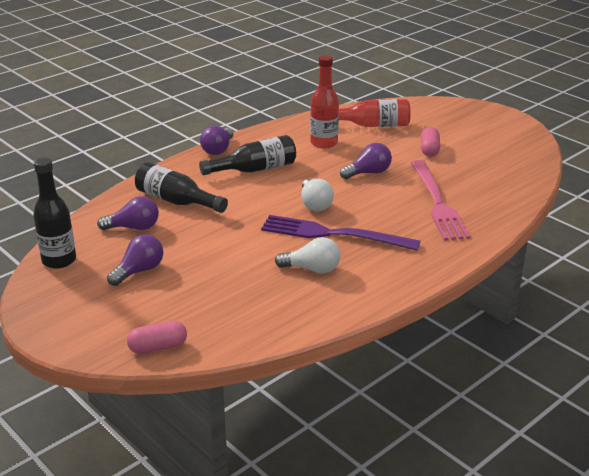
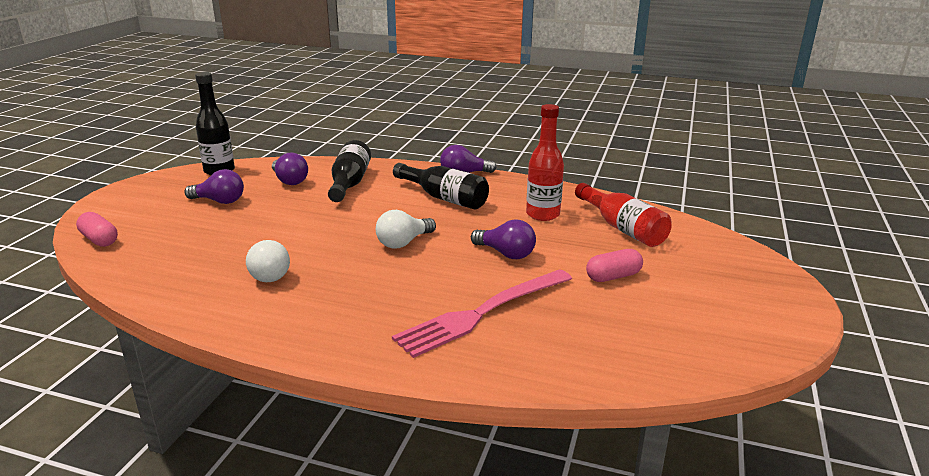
camera: 60 degrees right, 5 degrees down
(333, 234) = (349, 267): purple fork -> none

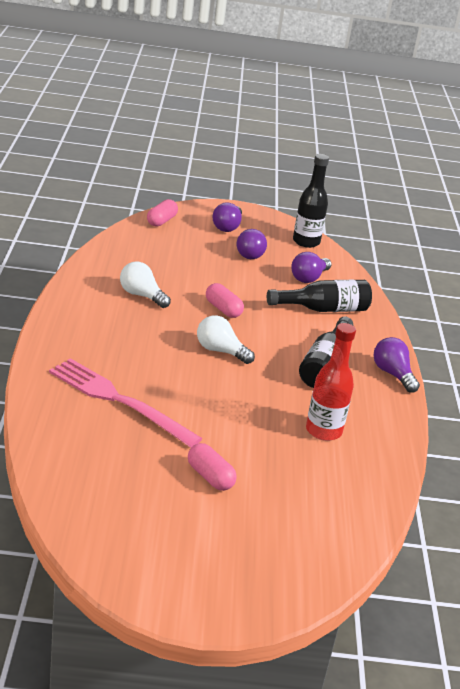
camera: 70 degrees right, 5 degrees up
(269, 273) = (142, 296): white light bulb -> white light bulb turned 75 degrees clockwise
(324, 230) = (223, 309): none -> pink capsule
(505, 253) = (226, 409): purple light bulb -> purple light bulb (227, 227)
(622, 228) = (321, 488): red bottle -> none

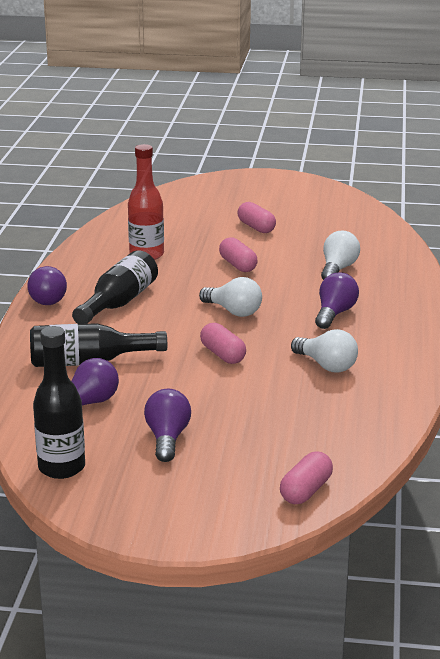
camera: 170 degrees left, 5 degrees down
(119, 400) = (338, 269): pink fork -> white light bulb
(224, 411) = (238, 265): none -> pink capsule
(227, 227) = (191, 488): purple light bulb -> purple light bulb (334, 314)

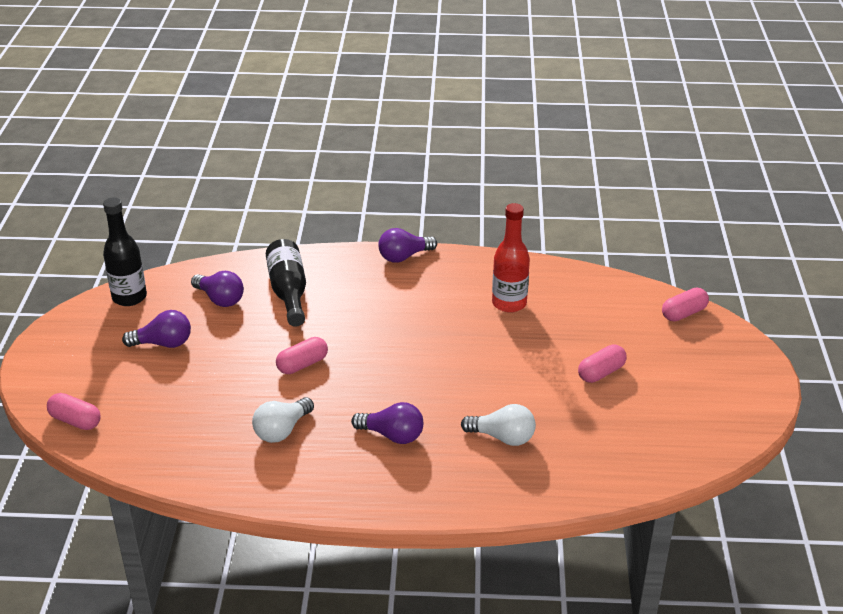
camera: 85 degrees right, 10 degrees up
(118, 303) = (400, 297): black bottle -> none
(233, 311) = (390, 366): white light bulb -> none
(238, 265) = (497, 364): pink capsule -> pink capsule (683, 313)

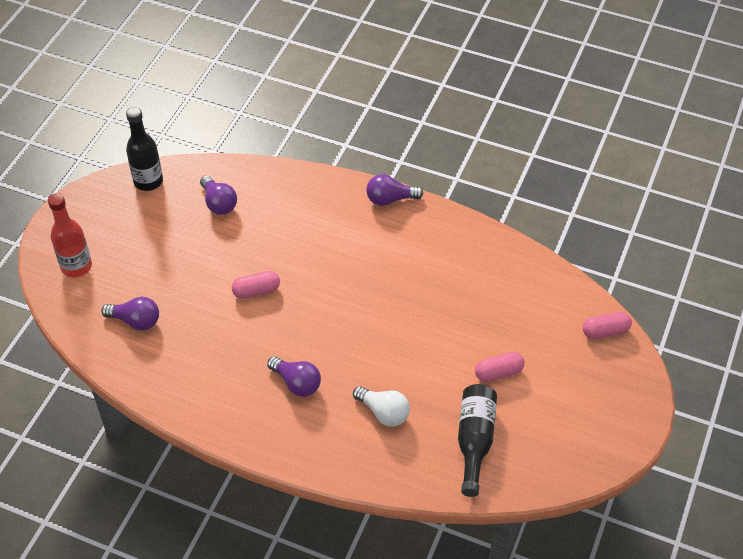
camera: 20 degrees right, 15 degrees up
(75, 421) = (63, 294): pink capsule -> none
(163, 343) = (156, 237): purple light bulb -> purple light bulb (136, 321)
(282, 430) = (213, 352): white light bulb -> none
(288, 292) = (277, 212): black bottle -> black bottle (474, 441)
(509, 303) = (456, 276): red bottle -> red bottle (76, 266)

